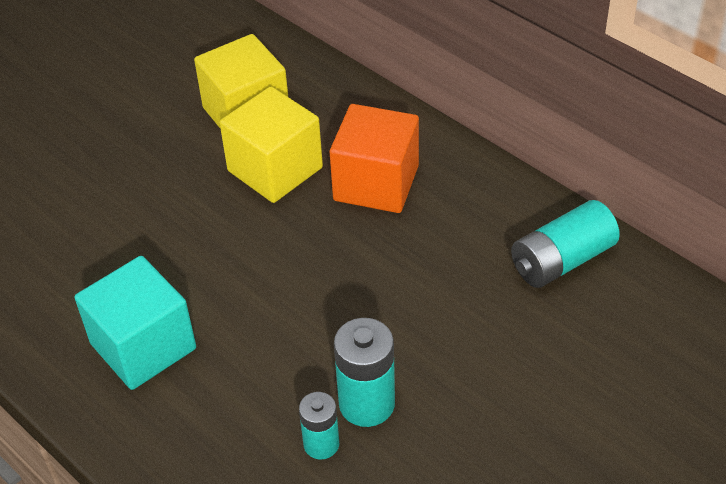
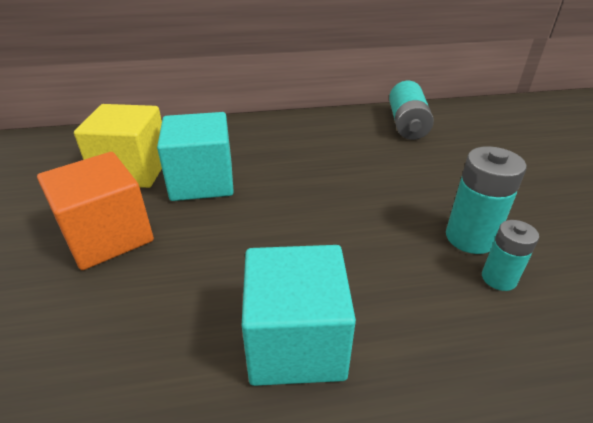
camera: 55 degrees left, 10 degrees down
(275, 169) = (202, 181): yellow cube -> turquoise cube
(376, 183) = (273, 151): orange cube -> orange cube (107, 236)

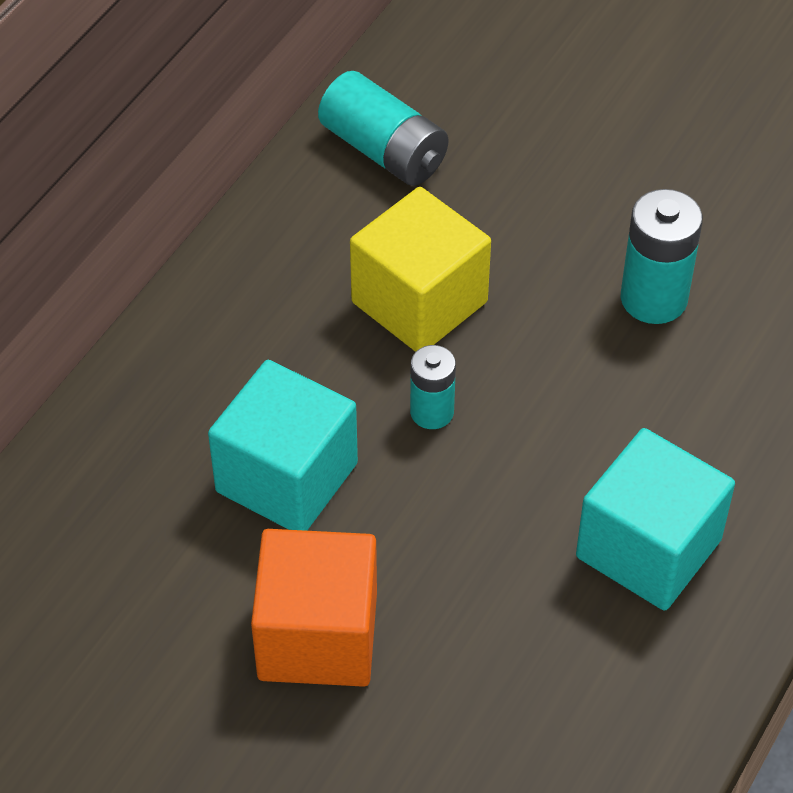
camera: 50 degrees left, 15 degrees up
(132, 170) = (170, 544): yellow cube -> yellow cube (419, 302)
(498, 278) = (723, 329): turquoise battery -> turquoise battery (432, 412)

